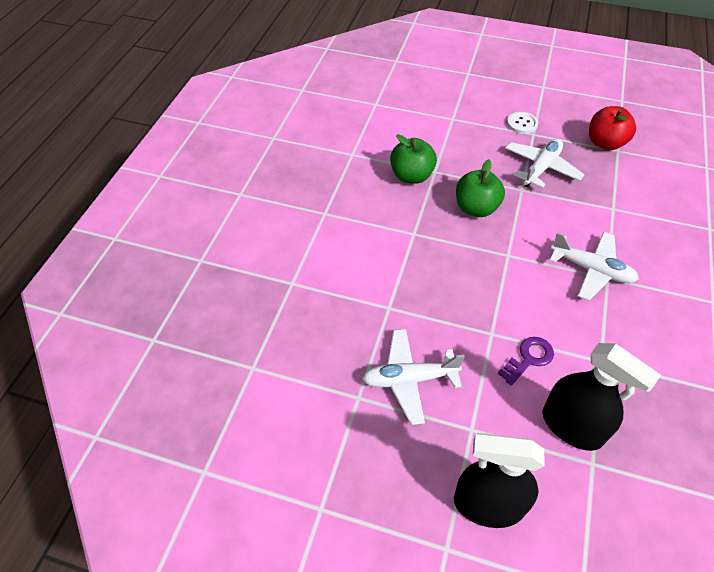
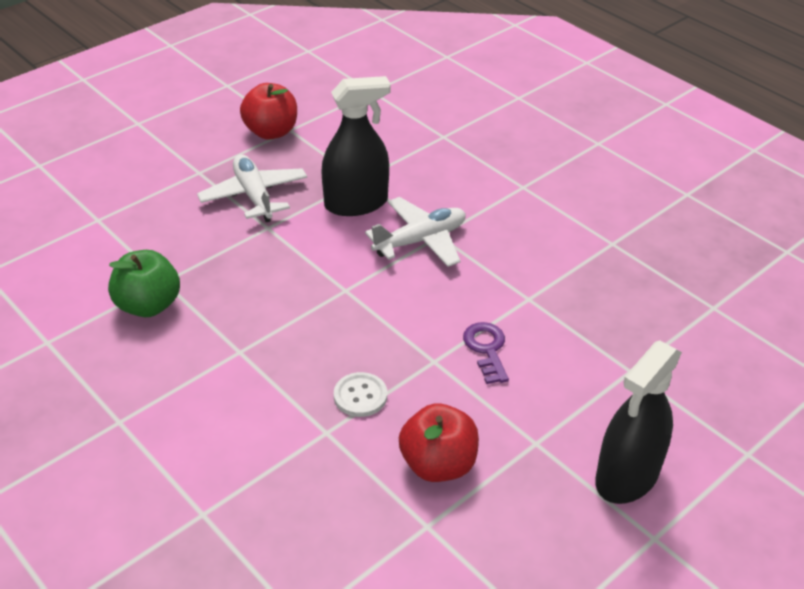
camera: 60 degrees left, 10 degrees down
(409, 379) = (438, 464): white plane -> red apple
(476, 208) = (256, 278): green apple -> none
(522, 124) = (173, 171): white button -> white button (360, 396)
(572, 426) = (584, 362): black spray bottle -> black spray bottle (356, 203)

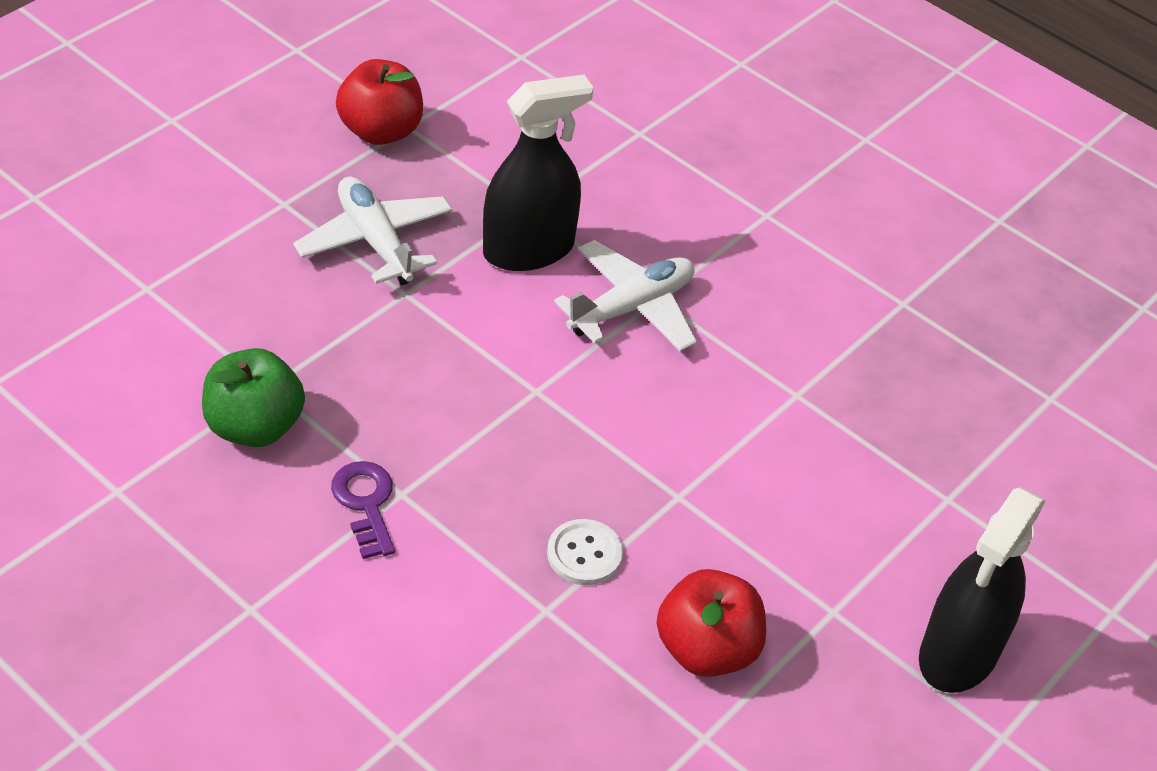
camera: 10 degrees left, 5 degrees up
(486, 349) = (748, 475): purple key -> purple key (365, 504)

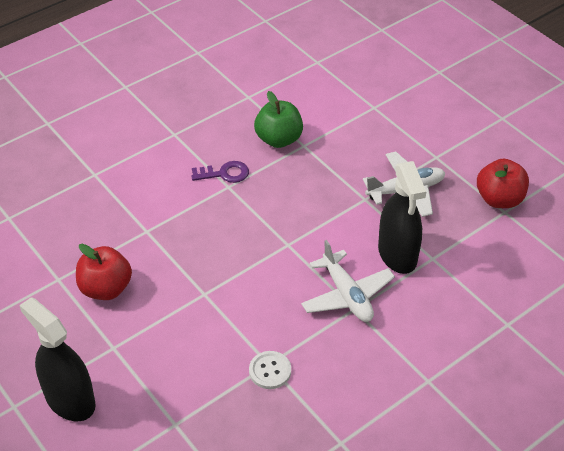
camera: 105 degrees right, 0 degrees up
(584, 554) = (176, 249): white button -> white button (270, 371)

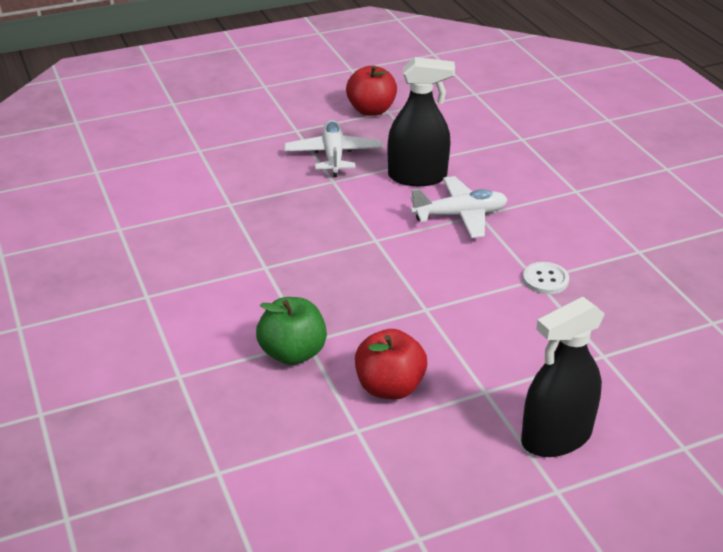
camera: 75 degrees left, 10 degrees down
(224, 173) = (242, 266): purple key -> none
(279, 139) = (209, 219): green apple -> green apple (293, 353)

